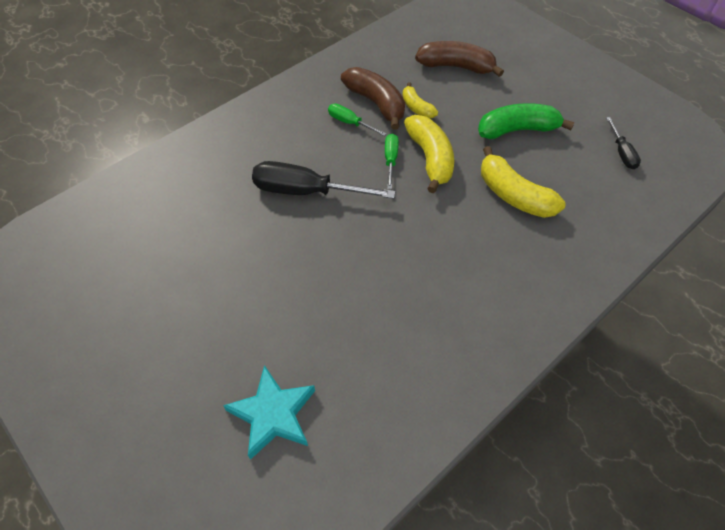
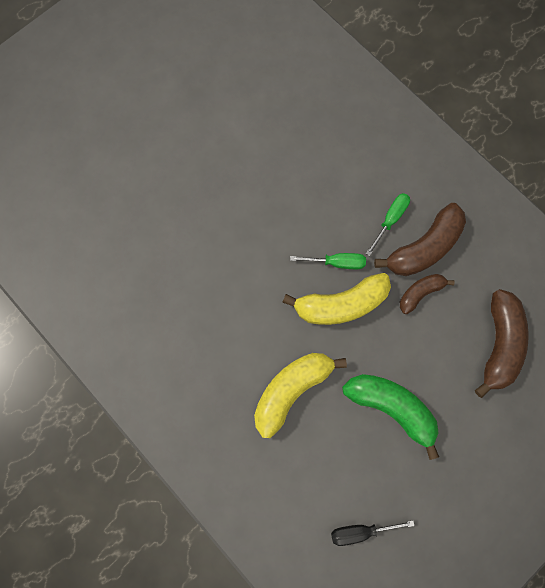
camera: 90 degrees right, 20 degrees up
(273, 414) = (64, 170): turquoise star -> none
(306, 191) = (290, 180): black screwdriver -> none
(417, 108) = (420, 293): yellow banana -> brown banana
(517, 130) = (391, 407): green banana -> green banana turned 45 degrees counterclockwise

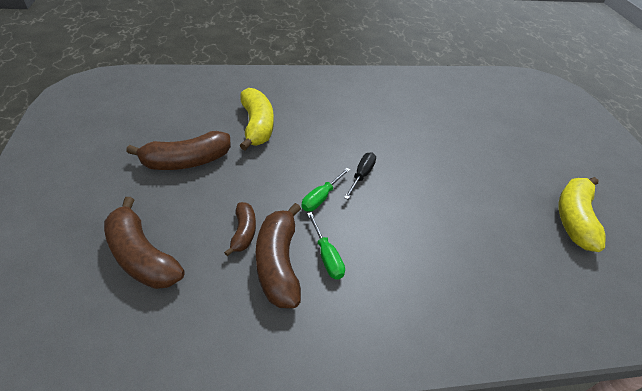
camera: 120 degrees right, 30 degrees down
(341, 304) = (286, 180): yellow banana -> yellow banana (573, 218)
(360, 531) = (144, 107): black screwdriver -> black screwdriver (361, 175)
(391, 407) = (187, 161): green banana -> brown banana

